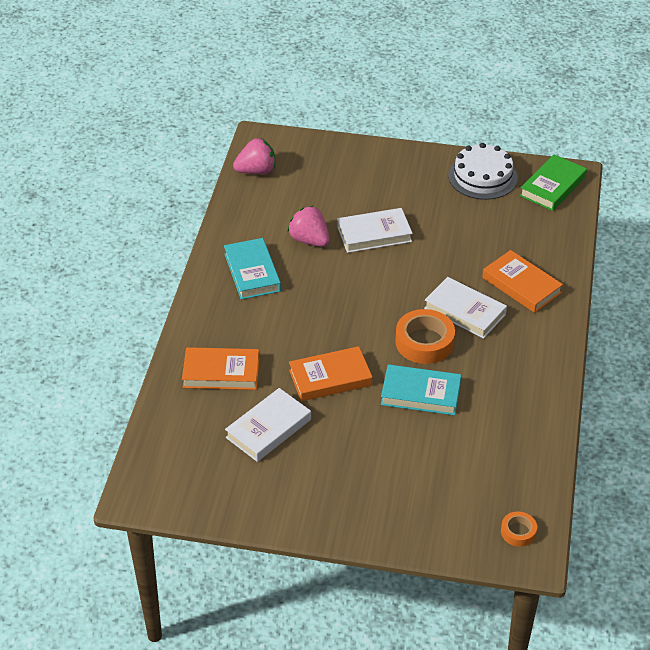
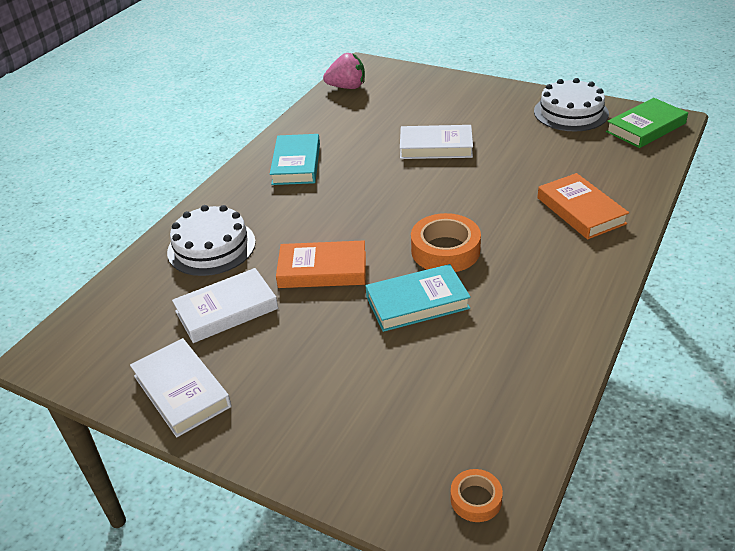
camera: 20 degrees right, 5 degrees down
(221, 372) = (211, 247): orange book -> white cake
(309, 240) = (367, 144): pink strawberry -> none
(420, 394) = (417, 302): turquoise book -> turquoise book turned 45 degrees counterclockwise
(465, 311) = (504, 227): white book -> white book (181, 391)

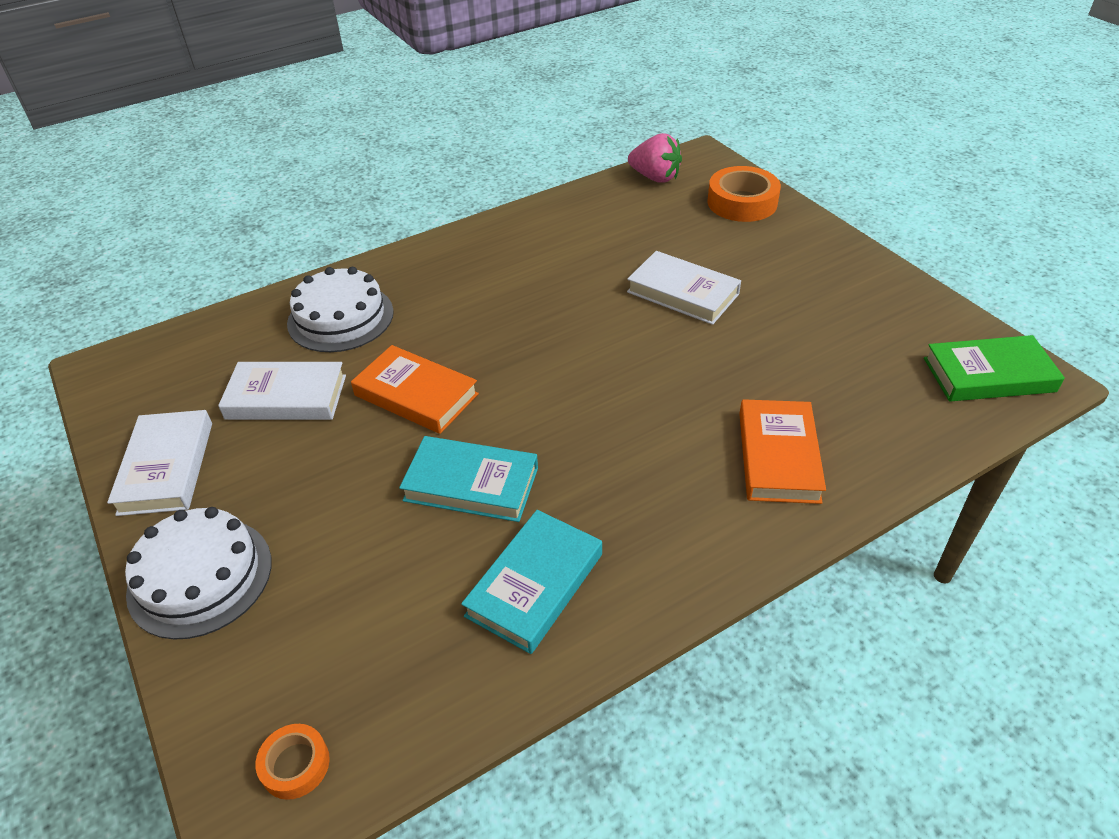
camera: 30 degrees right, 5 degrees up
(296, 164) = (511, 254): turquoise book -> turquoise book (535, 585)
(445, 250) = (564, 433): orange tape -> orange tape (742, 202)
(571, 112) = (901, 312): white cake -> white cake (200, 577)

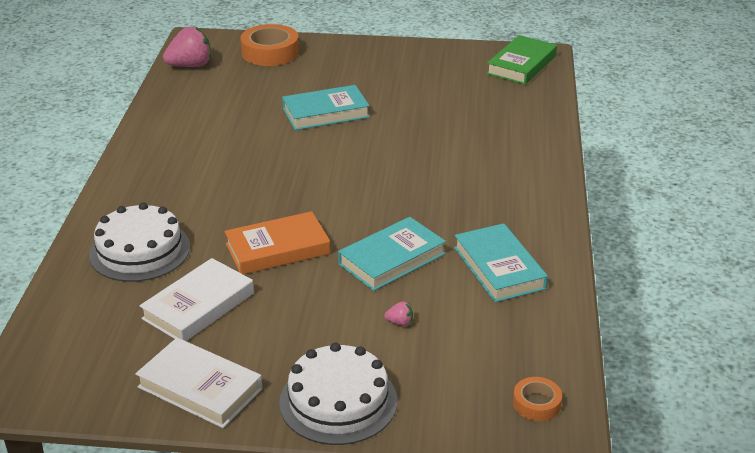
camera: 55 degrees left, 10 degrees down
(363, 553) = (400, 322): none -> pink strawberry
(682, 293) = (325, 113): white book -> turquoise book
(778, 456) = (500, 149): orange book -> none

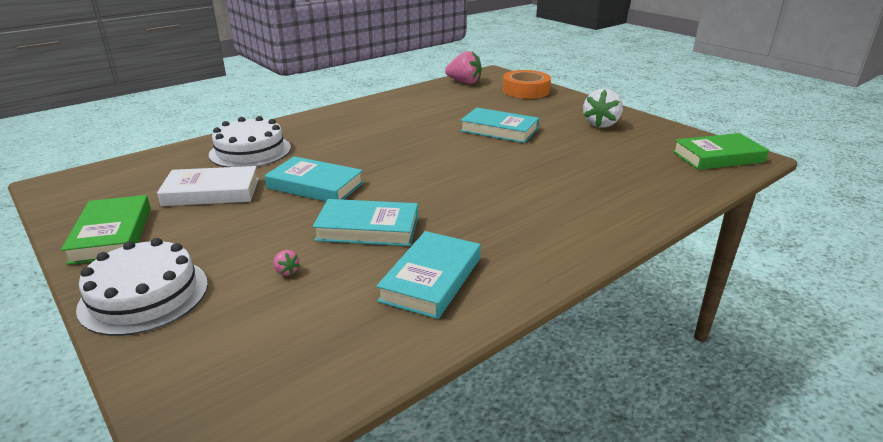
camera: 45 degrees right, 5 degrees down
(200, 388) = (112, 234): white book -> green book
(277, 249) = (315, 185): orange book -> turquoise book
(396, 67) = (601, 124): none -> white strawberry
(536, 403) = (242, 408): orange tape -> none

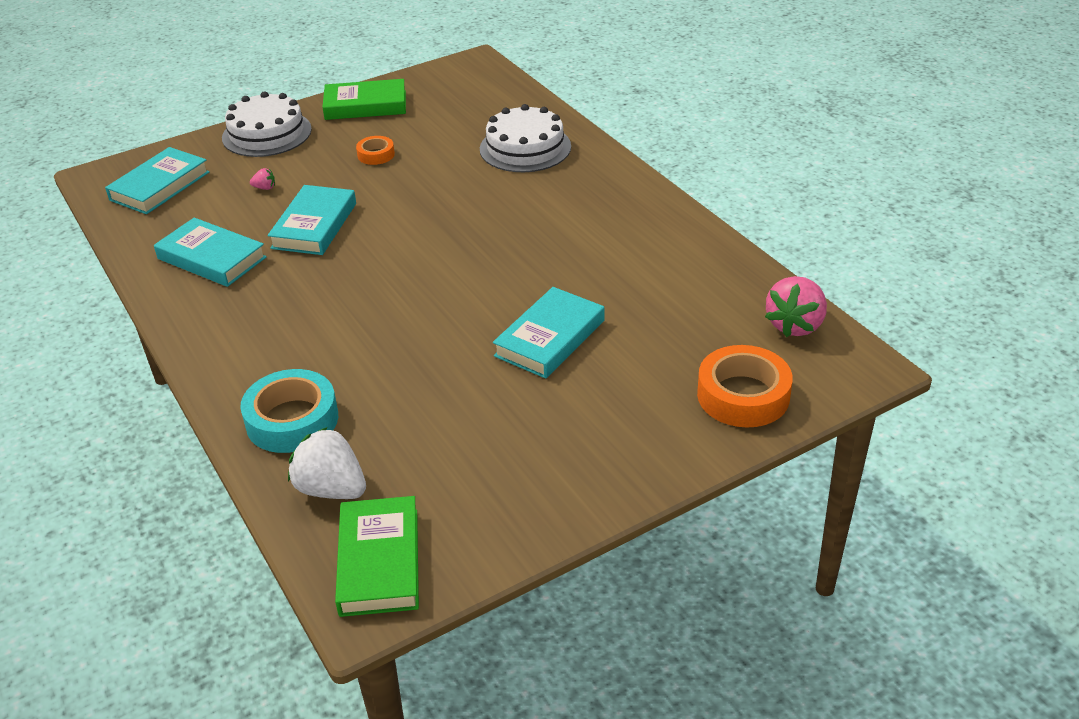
camera: 100 degrees right, 10 degrees up
(211, 192) = (428, 138): white book -> none
(235, 214) = (376, 155): none -> orange tape
(286, 271) = (265, 188): pink strawberry -> pink strawberry turned 150 degrees counterclockwise
(315, 185) = (419, 193): turquoise book -> turquoise book (160, 186)
(601, 124) = (552, 456): white strawberry -> white strawberry (331, 489)
(631, 198) = (292, 420): none -> turquoise tape

